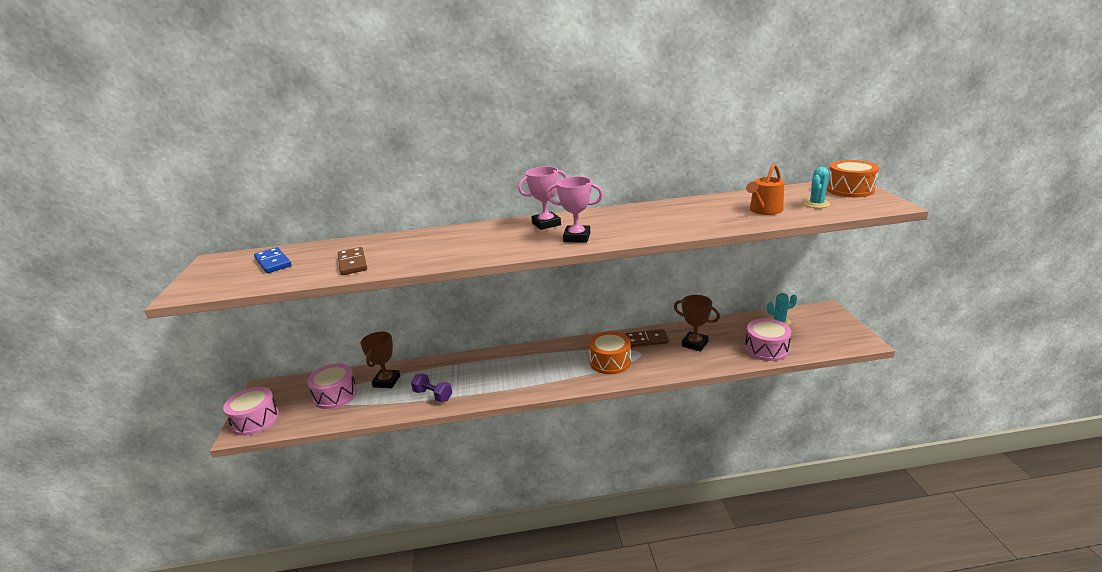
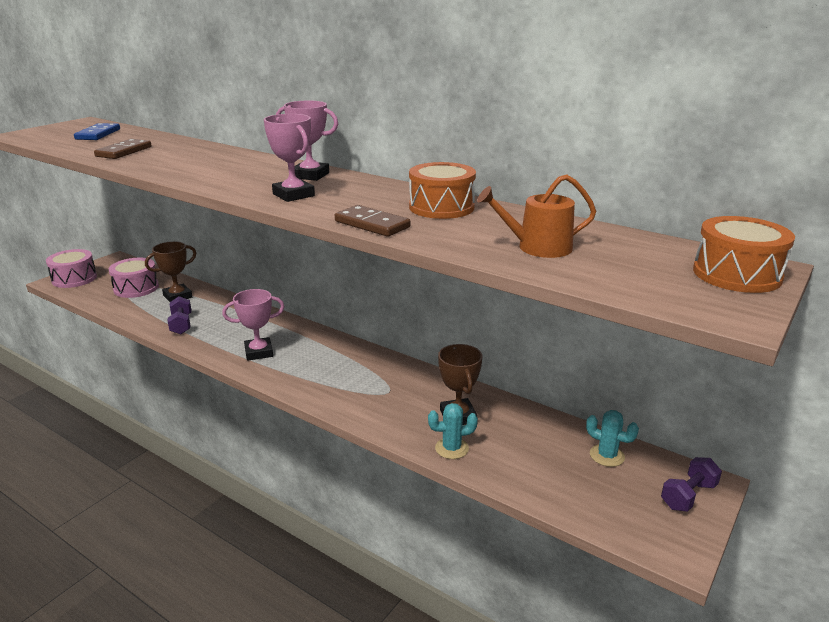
camera: 40 degrees right, 0 degrees up
(525, 379) = (259, 352): none -> pink trophy
(610, 362) = (347, 381): orange drum -> orange drum (441, 207)
(646, 340) = (419, 383): brown domino -> brown domino (372, 224)
(766, 349) = (525, 472): pink drum -> none
(816, 204) = (627, 269): turquoise cactus -> turquoise cactus (451, 448)
(830, 319) = (688, 496): none -> purple dumbbell

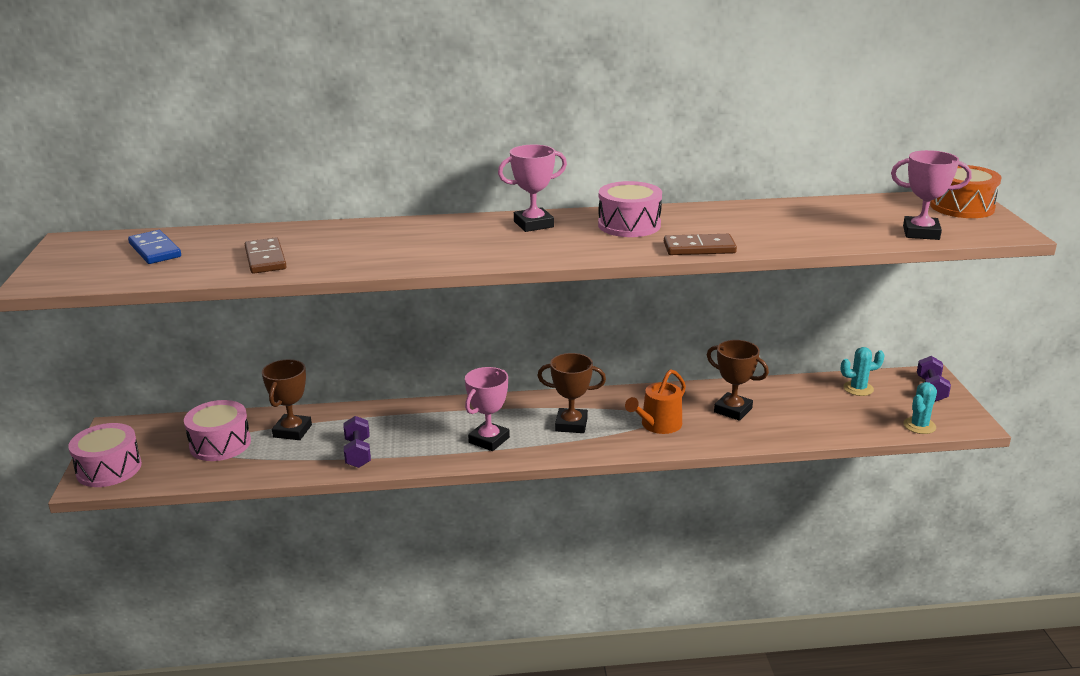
camera: 40 degrees left, 0 degrees up
(181, 324) = (358, 453): purple dumbbell -> purple dumbbell turned 45 degrees clockwise
(293, 195) = (574, 246): pink trophy -> pink trophy (921, 233)
(324, 367) = (571, 424): none -> brown trophy
(370, 194) = (629, 225): none -> pink drum
(441, 207) = (707, 218): orange drum -> none
(451, 448) = (766, 433): turquoise cactus -> turquoise cactus (919, 426)
(537, 247) = (836, 227): orange watering can -> orange watering can (658, 425)

